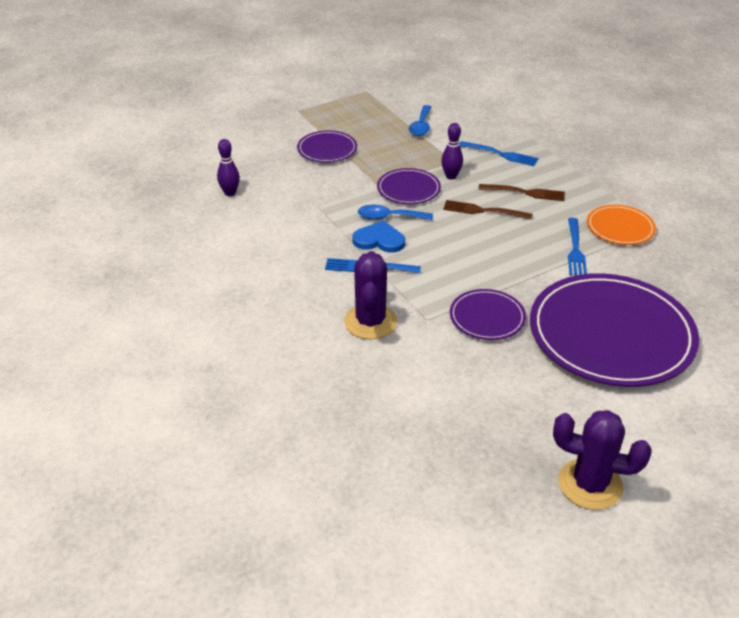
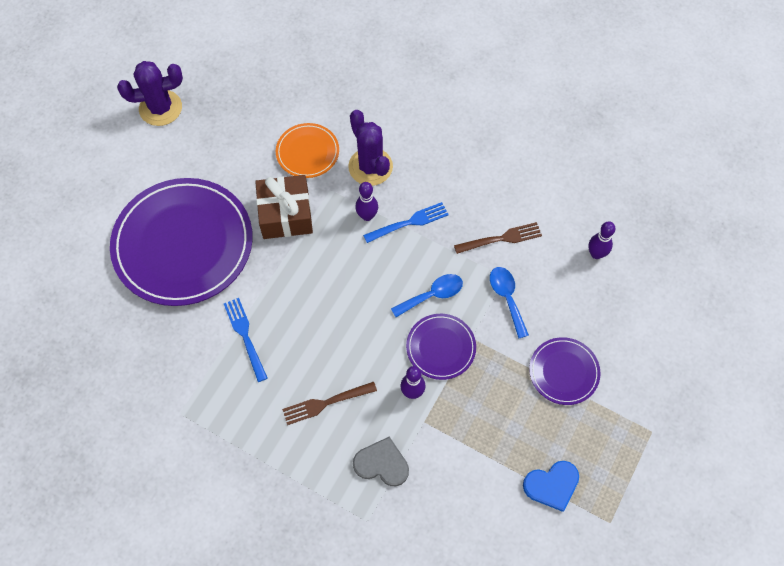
camera: 150 degrees right, 25 degrees up
(379, 240) = (422, 260): blue heart -> blue heart (552, 485)
(404, 286) = (367, 216): none -> purple bowling pin
(421, 126) = (498, 475): blue spoon -> blue spoon (507, 298)
(483, 211) = (352, 351): brown fork -> brown fork (501, 238)
(487, 317) = (286, 215): purple plate -> brown gift
(501, 154) = (382, 463): blue fork -> grey heart
(620, 228) = (214, 392): orange plate -> orange plate (307, 152)

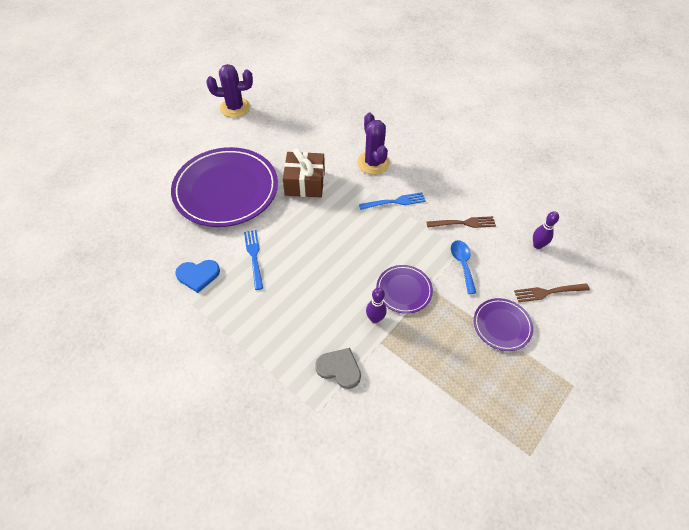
camera: 10 degrees right, 10 degrees down
(307, 152) = (330, 147): orange plate -> none
(326, 403) = (304, 314): brown fork -> brown fork (548, 292)
(367, 216) = (364, 193): purple bowling pin -> none
(432, 295) = (404, 252): blue spoon -> none
(552, 485) = (481, 413): blue heart -> blue heart (198, 275)

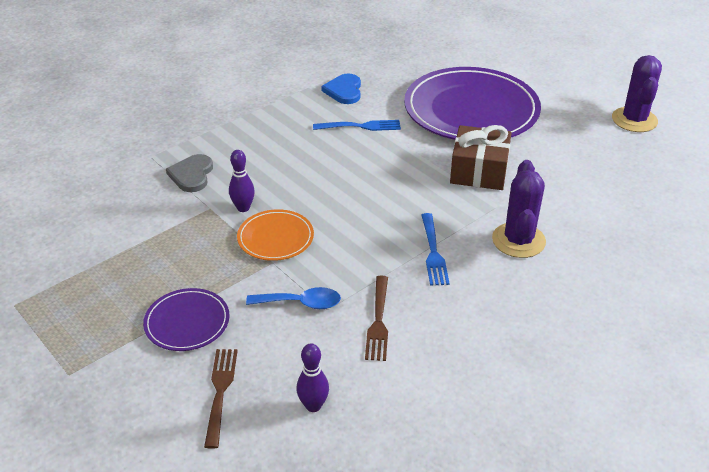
camera: 100 degrees right, 15 degrees down
(339, 368) = (192, 175): grey heart -> grey heart turned 150 degrees clockwise
(373, 163) = (518, 240): purple cactus -> purple cactus turned 75 degrees counterclockwise
(404, 290) = (275, 238): purple plate -> orange plate

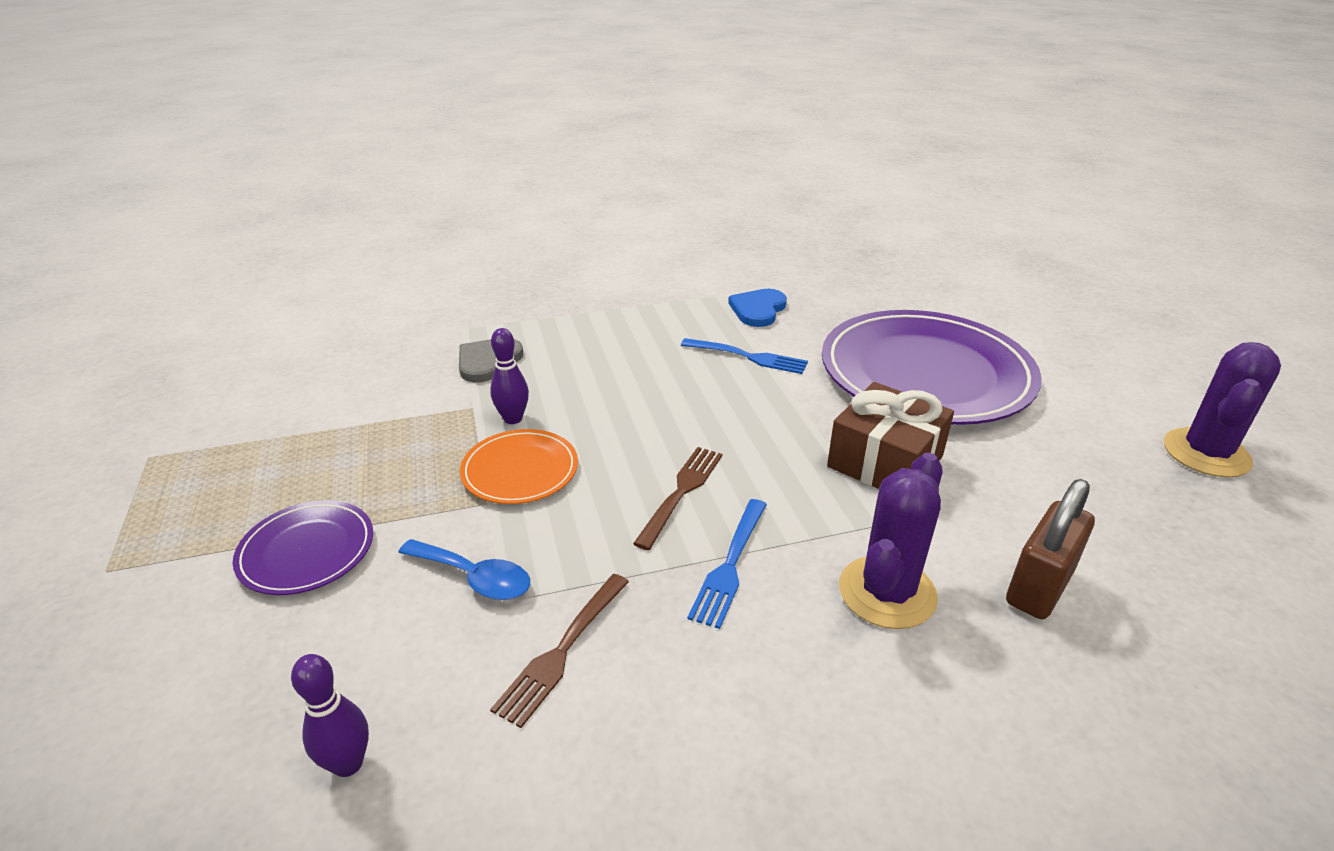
camera: 25 degrees right, 5 degrees down
(220, 392) = (247, 678): brown fork -> brown fork (681, 492)
(586, 215) = (1039, 587): none -> brown padlock

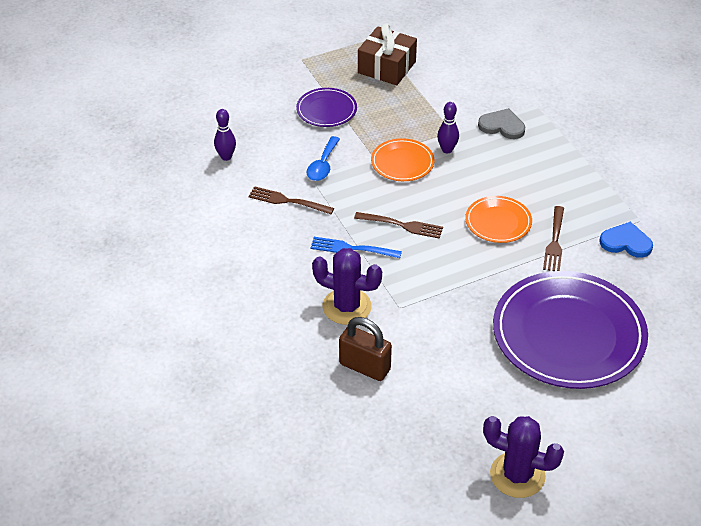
camera: 80 degrees right, 10 degrees up
(697, 395) = (498, 222): none -> orange plate
(748, 357) = (554, 242): blue fork -> brown fork
(885, 461) = (456, 309): brown gift -> brown gift (386, 67)

